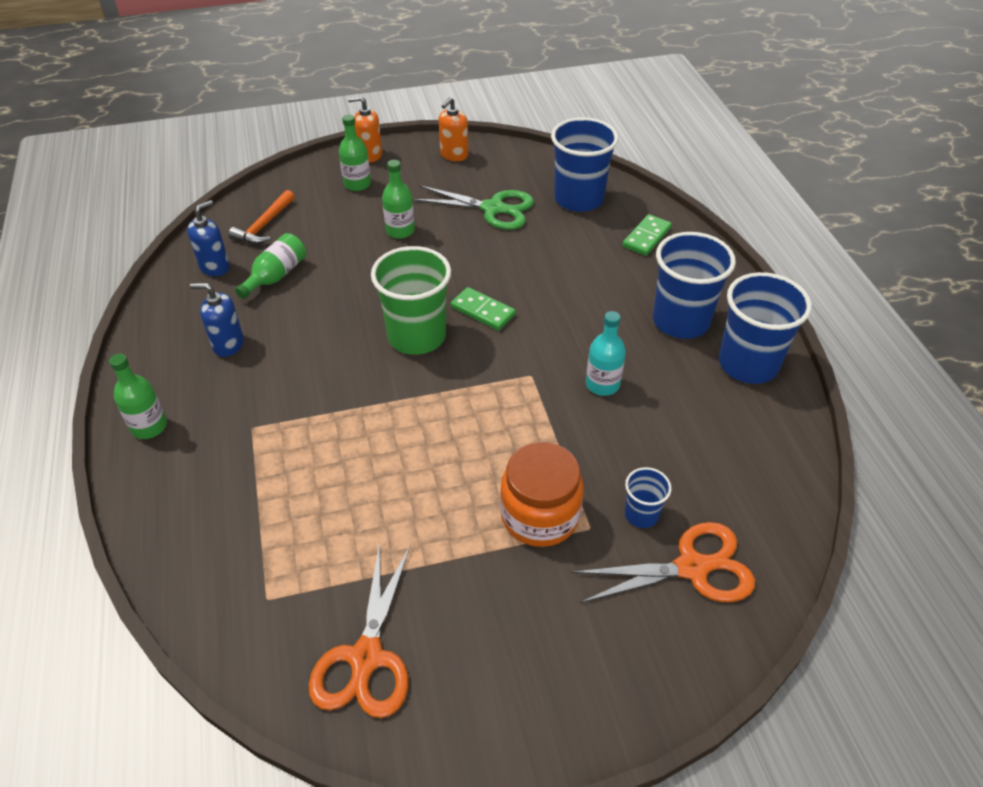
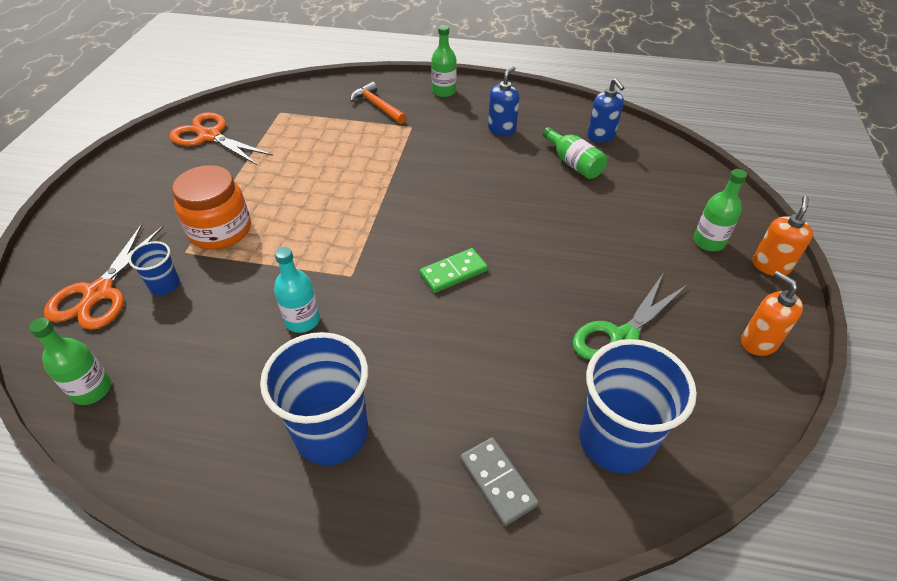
camera: 115 degrees right, 0 degrees up
(264, 225) = (652, 169): orange hammer -> orange hammer (377, 106)
(400, 231) = (609, 251): green bottle -> green bottle (92, 389)
(416, 336) = (448, 221): green cup -> none
(646, 237) = (498, 482): green domino -> grey domino
(748, 364) = (226, 463): blue cup -> none

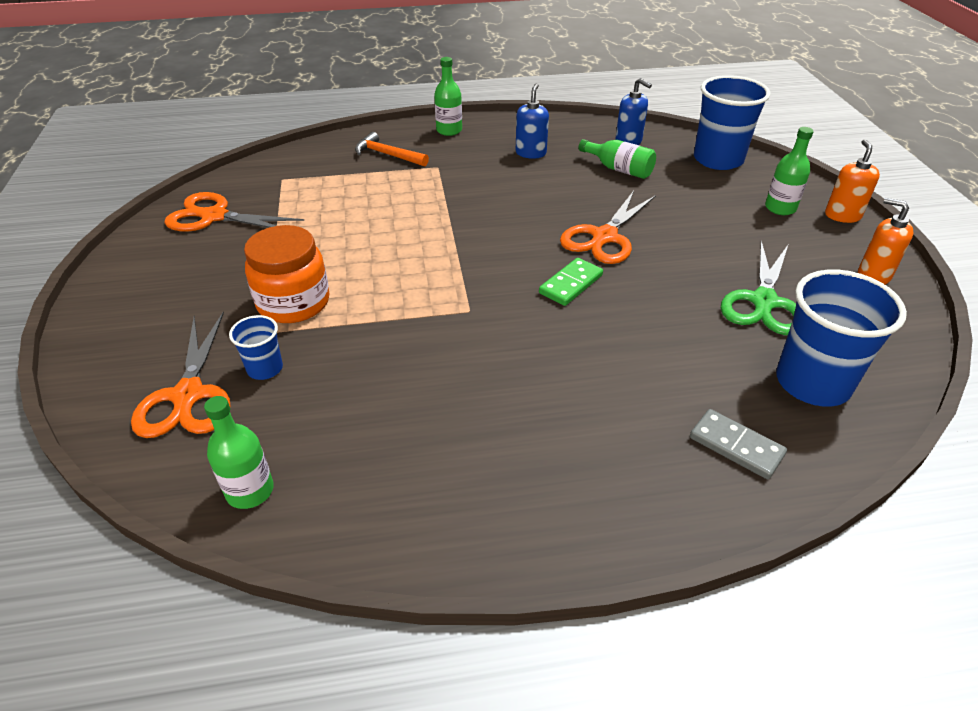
camera: 20 degrees left, 5 degrees down
(302, 320) = (446, 362): turquoise bottle -> none
(332, 433) = (550, 453): blue cup -> blue cup (718, 159)
(514, 232) = (604, 237): none -> orange scissors

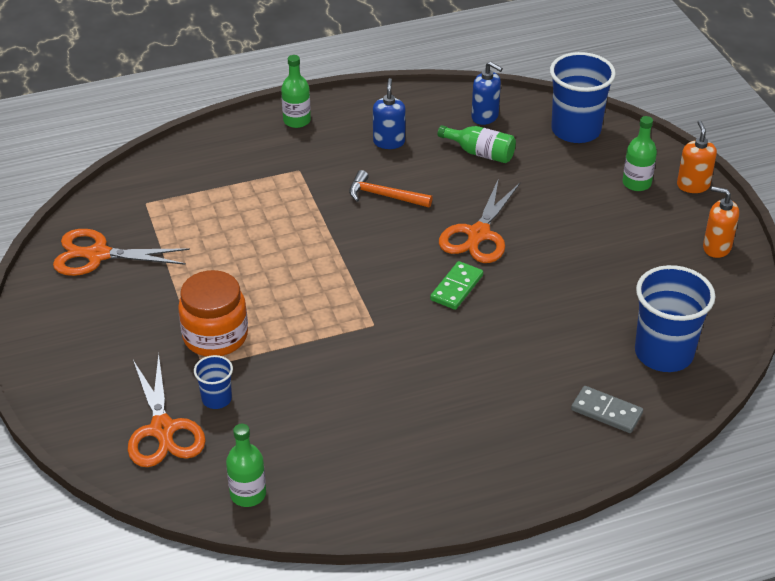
camera: 10 degrees left, 0 degrees up
(387, 155) = (243, 160): orange hammer -> orange hammer (384, 196)
(763, 301) = (624, 284): green scissors -> none

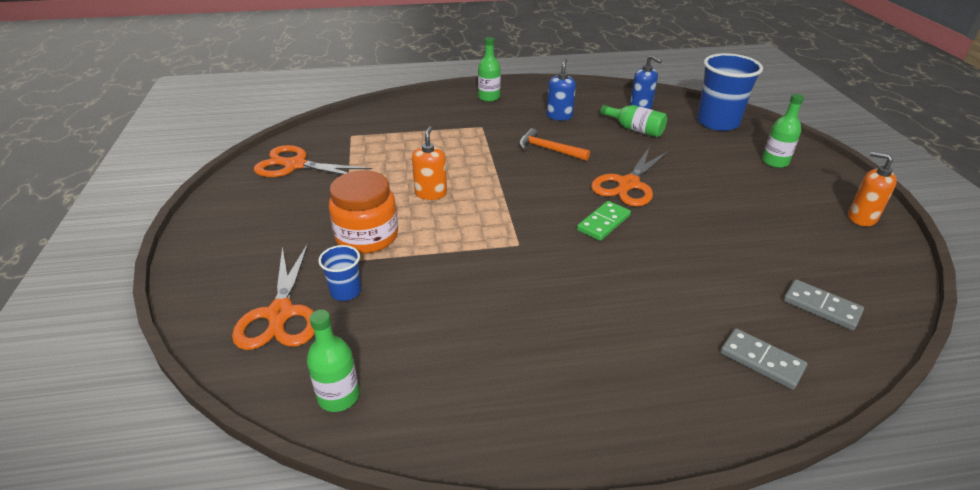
camera: 10 degrees right, 5 degrees down
(664, 353) = (821, 307): blue cup -> grey domino
(693, 185) = (828, 168): orange soap dispenser -> orange soap dispenser (431, 193)

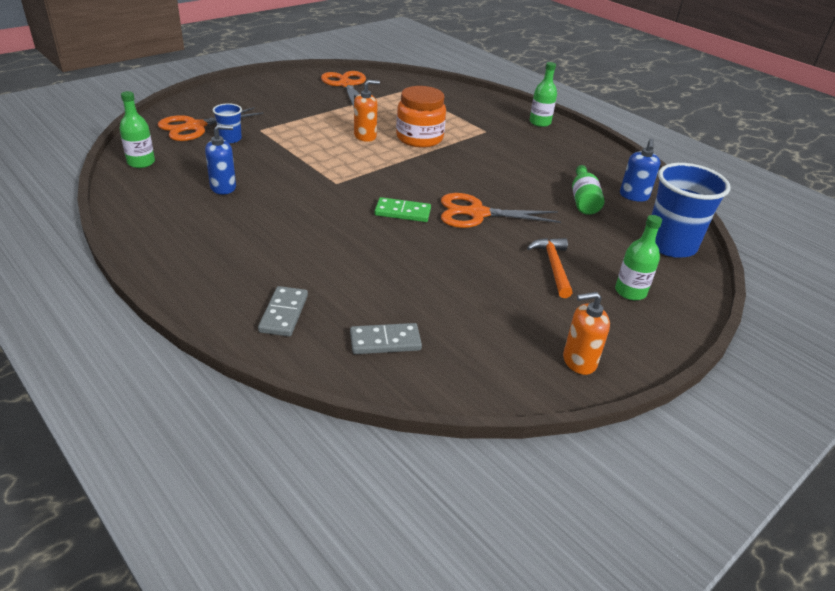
camera: 55 degrees right, 0 degrees up
(367, 236) = (291, 129): orange jar -> orange jar (419, 138)
(548, 149) = (487, 166): orange hammer -> orange hammer (553, 266)
(559, 116) = (554, 159): blue soap dispenser -> blue soap dispenser (223, 187)
(821, 307) = (385, 341): grey domino -> grey domino turned 75 degrees clockwise
(861, 218) = (579, 361): orange soap dispenser -> orange soap dispenser turned 105 degrees counterclockwise

